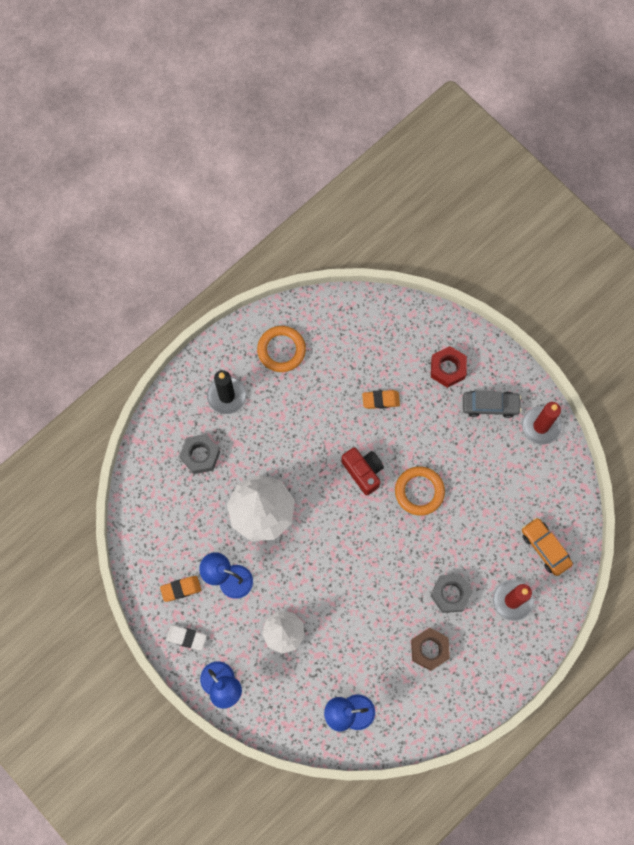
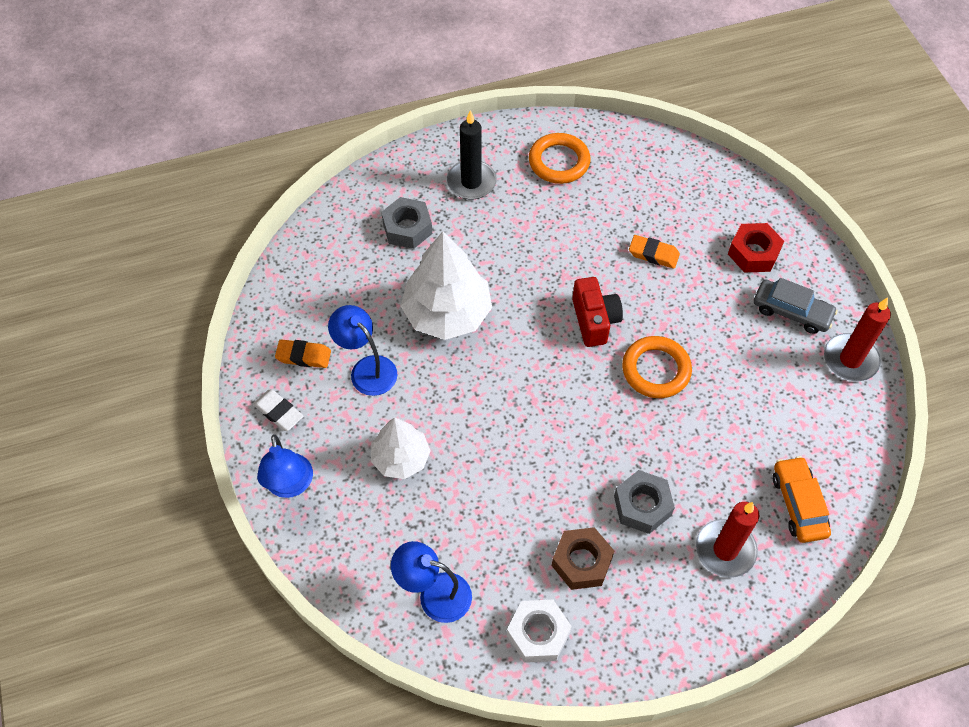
camera: 25 degrees right, 15 degrees down
(423, 708) = (538, 634): none -> white nut

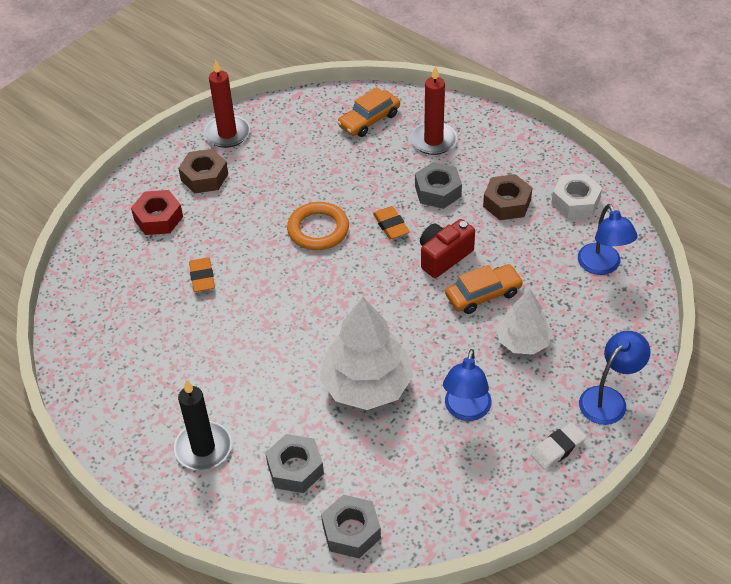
camera: 120 degrees left, 10 degrees down
(279, 412) = (558, 448): white eraser -> white eraser turned 45 degrees clockwise
(304, 356) = (492, 465): orange eraser -> orange eraser (391, 225)
(327, 236) = (351, 531): none -> grey nut
(477, 460) = (483, 294): none -> orange car
(559, 162) = (133, 391): orange ring -> none
(594, 320) = (299, 285): red camera -> red camera (443, 257)
(791, 312) = (204, 177): grey car -> brown nut

